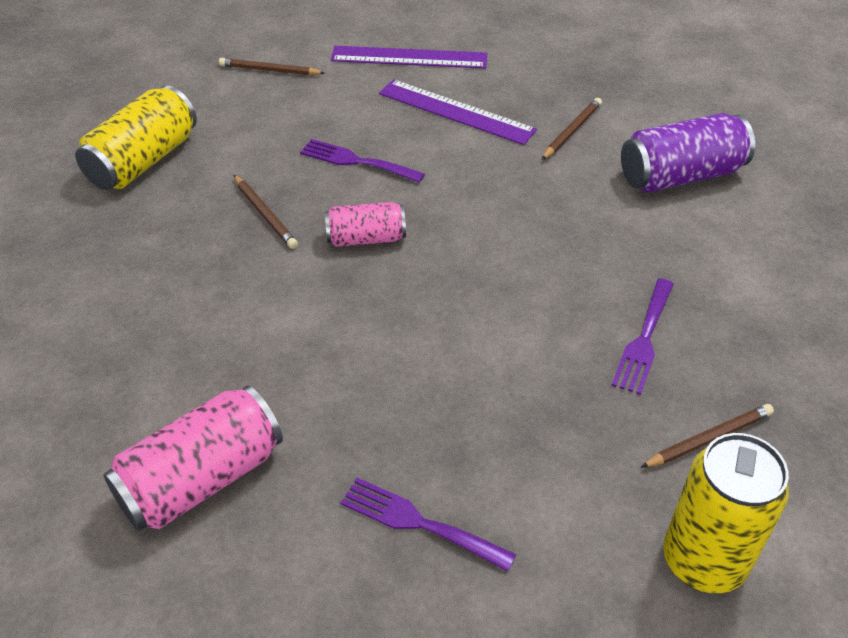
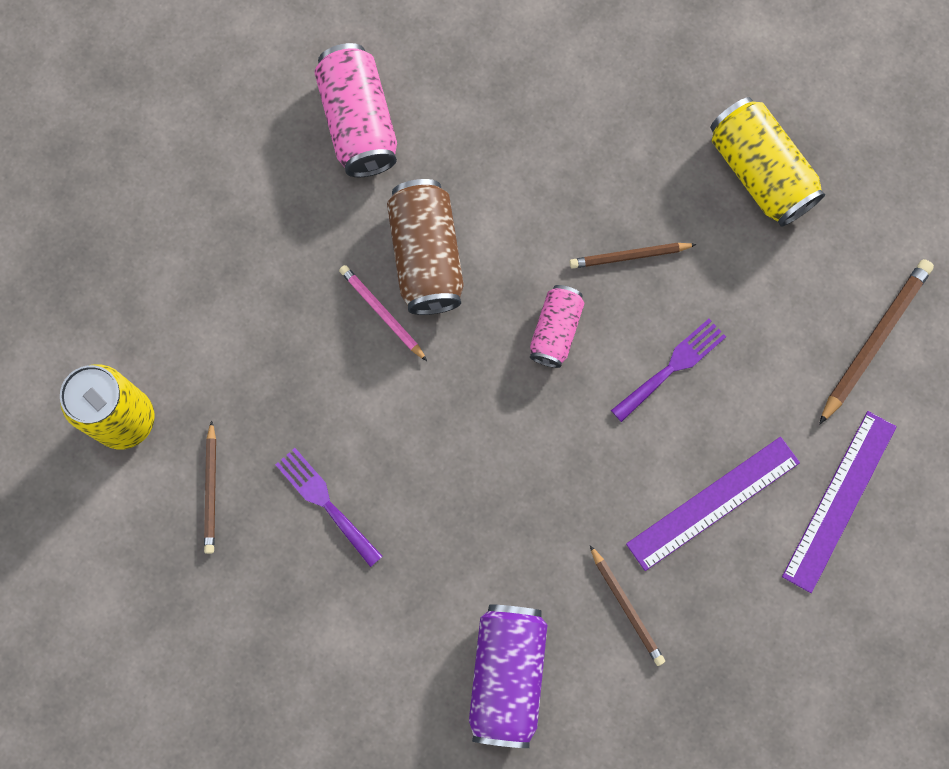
camera: 115 degrees right, 30 degrees up
(269, 70) = (874, 339): brown pencil -> brown pencil, size x1.56
(341, 356) = (426, 256): none -> brown can
(419, 523) = (250, 249): purple fork -> none
(423, 369) = (382, 313): none -> pink pencil

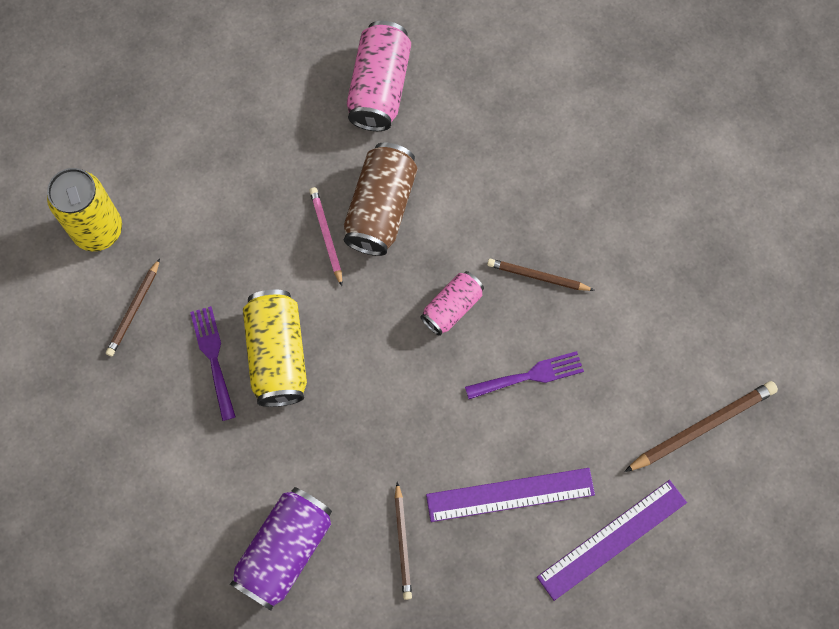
camera: 25 degrees right, 5 degrees down
(759, 173) = (672, 257): yellow can -> yellow can (277, 355)

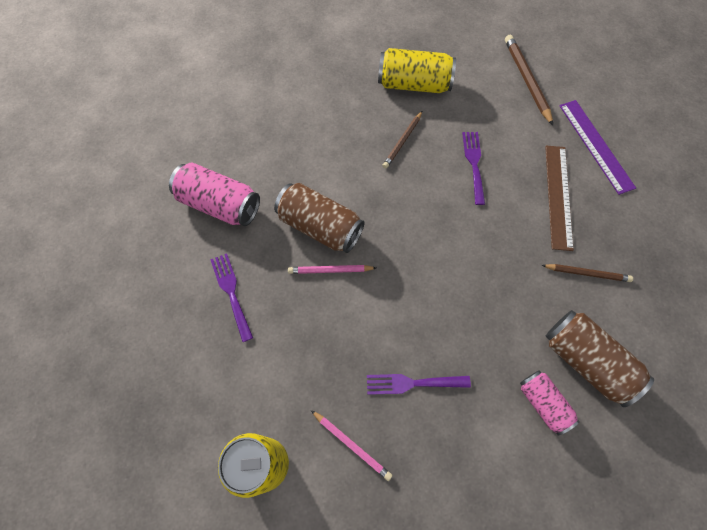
camera: 75 degrees left, 5 degrees down
(134, 310) = (352, 445): brown pencil -> pink pencil
(271, 138) = (231, 292): none -> purple fork
(277, 355) = (421, 330): yellow can -> yellow can (414, 84)
(284, 551) = (586, 361): purple can -> brown can
(452, 307) = (412, 198): pink can -> pink can (543, 403)
(510, 494) = (558, 196): purple ruler -> brown ruler

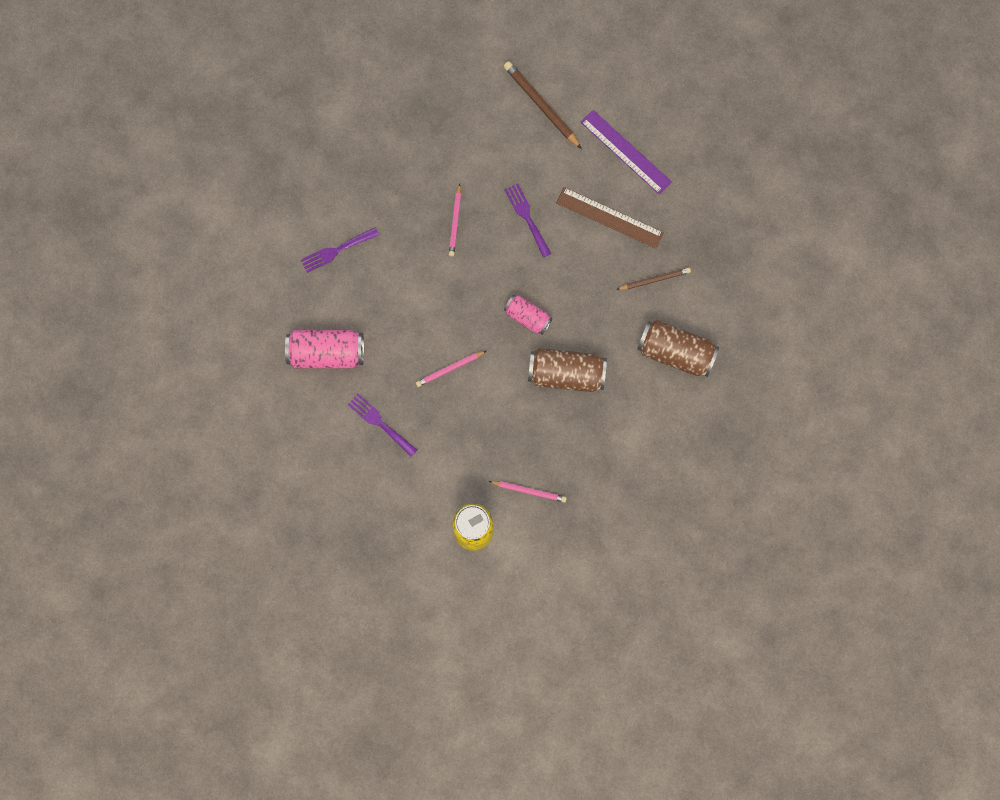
camera: 25 degrees left, 10 degrees up
(320, 227) = (422, 335): brown can -> brown can (566, 374)
(402, 141) = (455, 222): brown pencil -> pink pencil
(412, 383) = (553, 428): purple fork -> purple fork (336, 251)
(414, 84) = (439, 156): yellow can -> none
(543, 403) = (654, 399): pink can -> pink can (527, 317)
(558, 196) = (609, 218): brown ruler -> brown ruler turned 45 degrees counterclockwise

